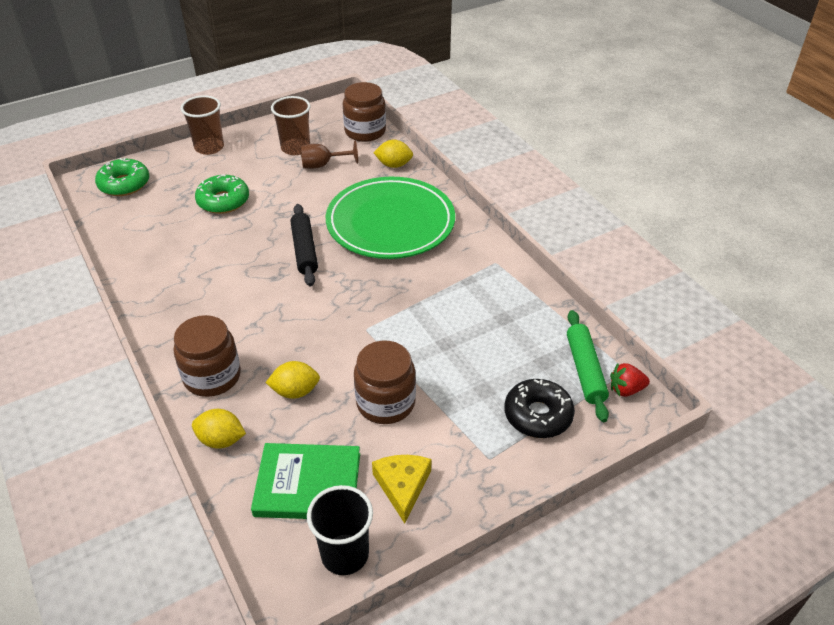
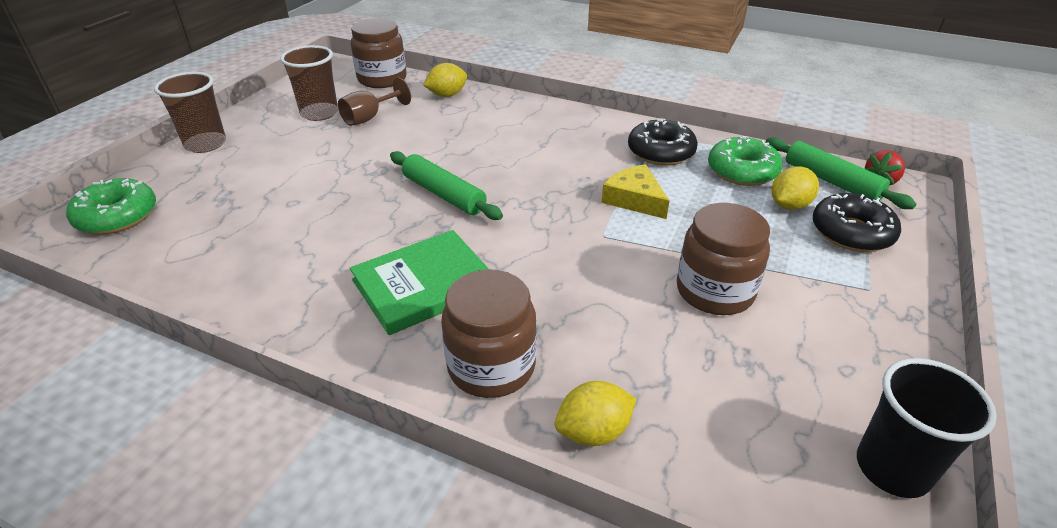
camera: 35 degrees left, 5 degrees down
(223, 201) = (285, 186): green donut -> green donut (742, 171)
(295, 391) = (610, 330): yellow lemon -> yellow lemon (789, 205)
(304, 250) = (443, 194): black rolling pin -> green rolling pin
(308, 485) = (754, 419): green book -> green book (424, 285)
(390, 223) = (505, 139): green plate -> none
(402, 486) = (841, 360): yellow cheese -> yellow cheese (634, 199)
(487, 283) = (661, 152): none -> black donut

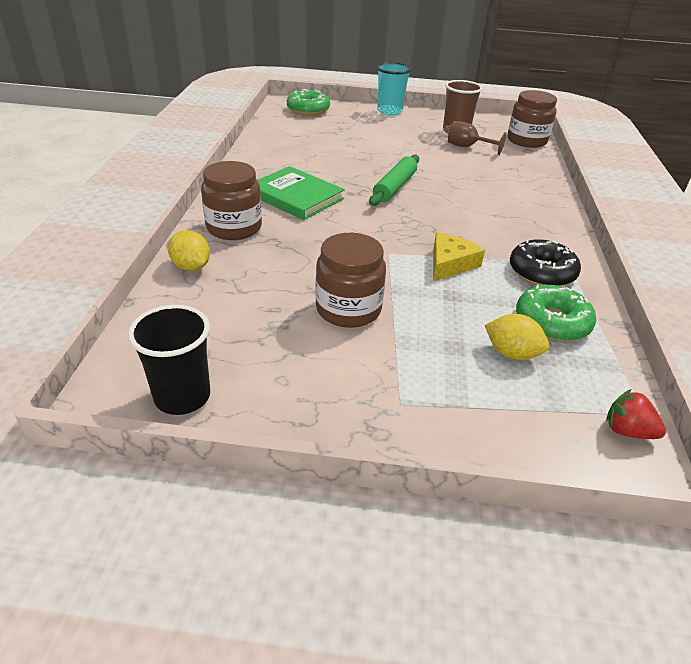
camera: 70 degrees right, 0 degrees up
(205, 144) = (389, 111): brown cup -> turquoise cup
(447, 95) = (531, 167): yellow lemon -> none
(831, 181) = (589, 387): green rolling pin -> none
(851, 233) = (492, 397): black donut -> none

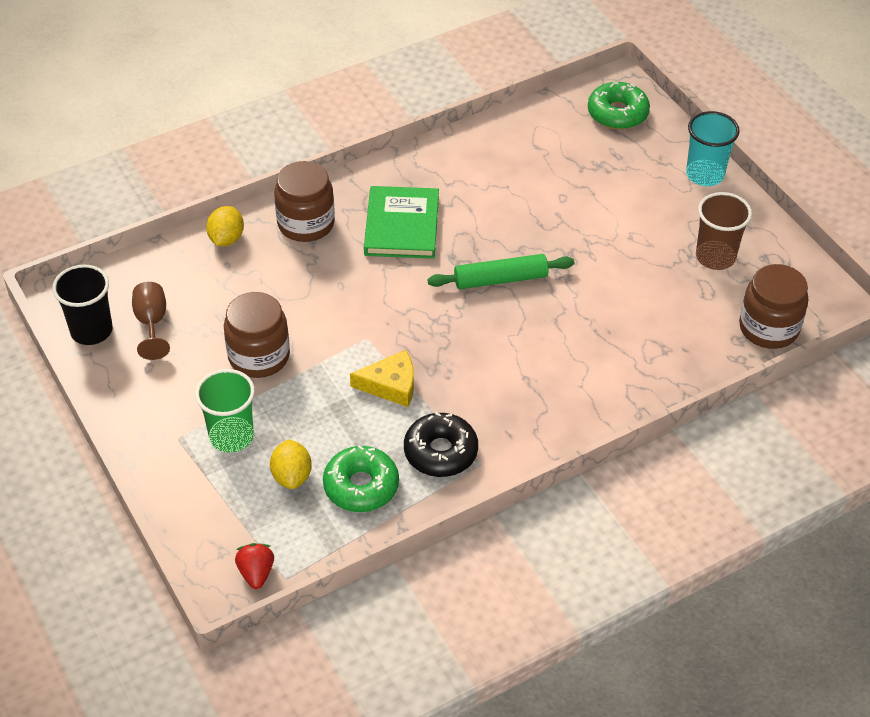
camera: 55 degrees right, 10 degrees up
(430, 367) = (231, 436): none -> green cup
(467, 147) = (679, 286): brown goblet -> brown goblet (152, 323)

